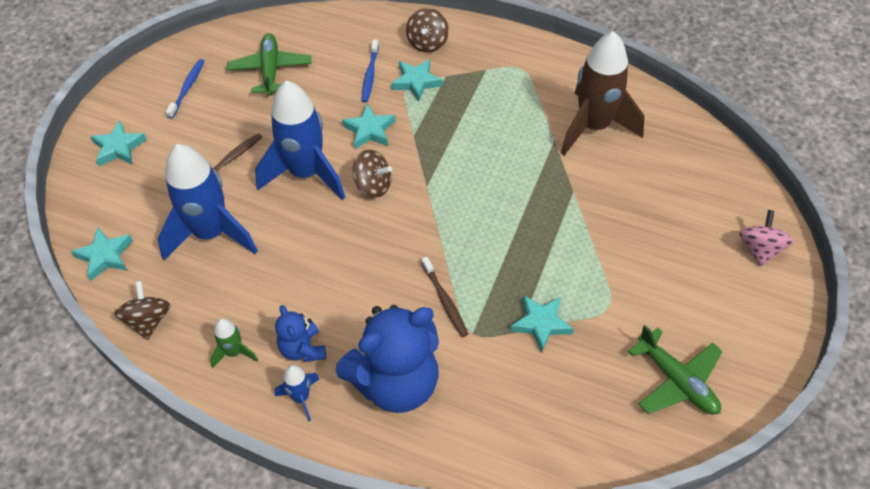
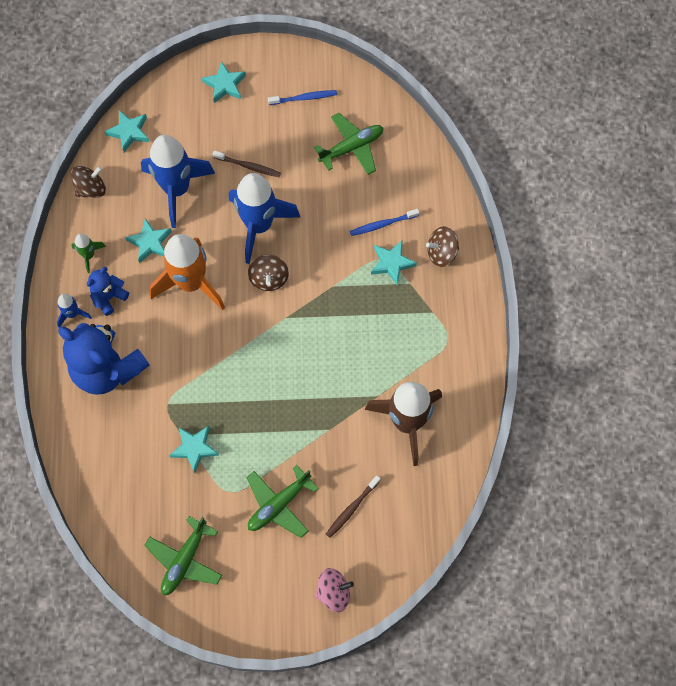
camera: 65 degrees right, 15 degrees up
(335, 258) = (191, 283): none -> orange rocket
(369, 130) = (323, 251): turquoise star -> turquoise star (150, 242)
(445, 301) = (186, 374): brown toothbrush -> brown toothbrush (351, 509)
(641, 265) = (279, 504): none -> green plane

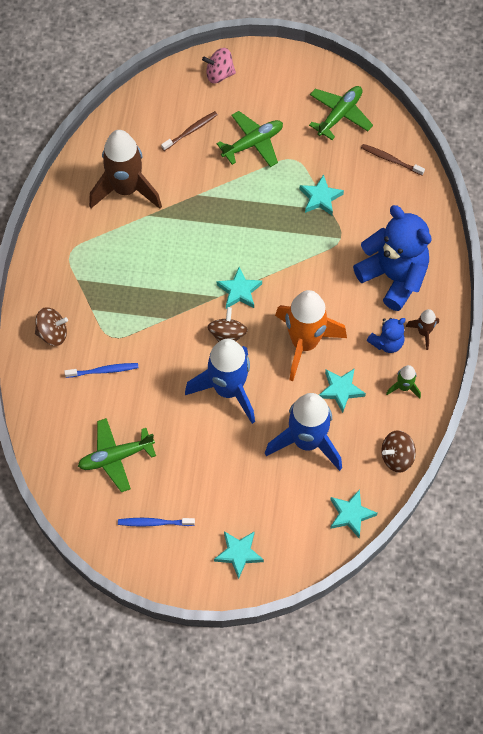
camera: 170 degrees left, 5 degrees down
(72, 314) = (423, 332): blue rocket -> brown rocket
(248, 166) = (228, 454): brown toothbrush -> brown toothbrush (390, 159)
(392, 263) = (104, 331): turquoise star -> turquoise star (239, 291)

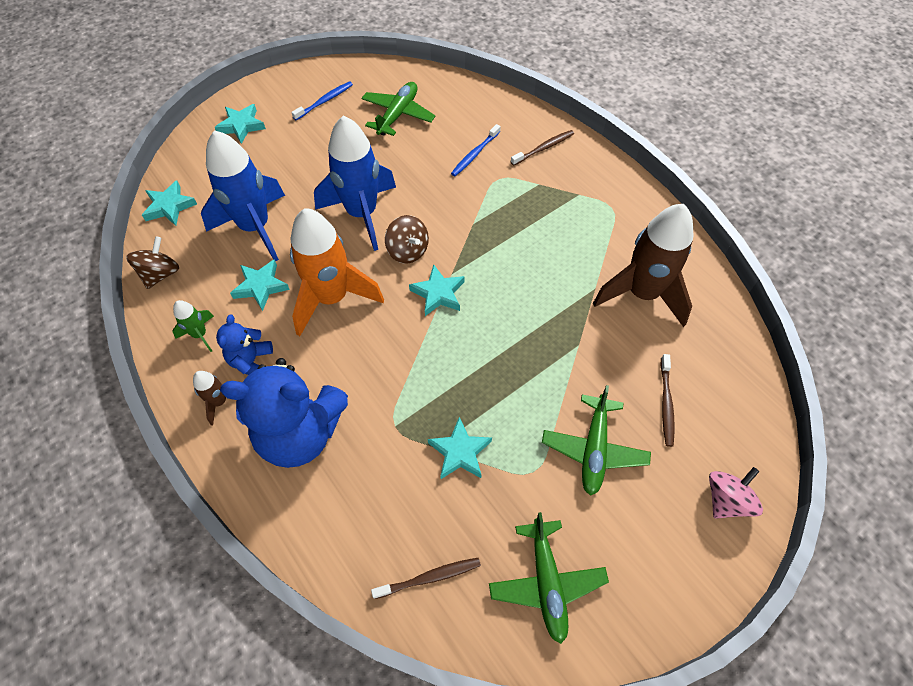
camera: 135 degrees right, 5 degrees down
(52, 333) = (544, 148): brown spinning top -> brown toothbrush

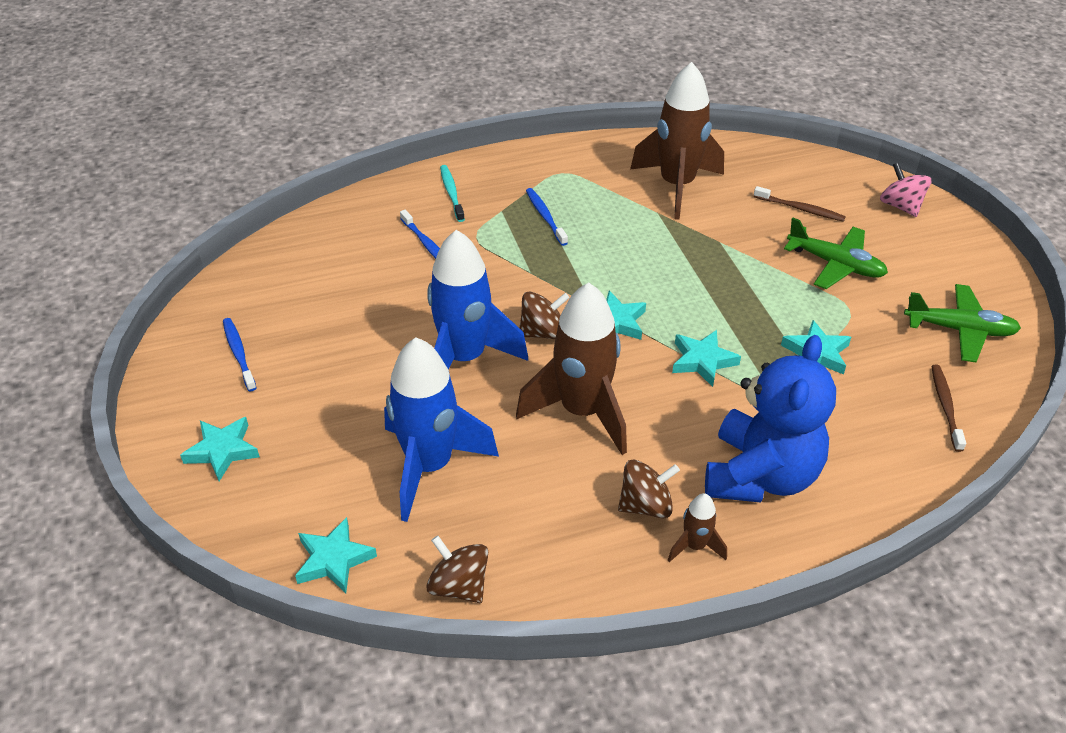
camera: 70 degrees left, 15 degrees down
(200, 334) = (584, 553): green rocket -> none
(251, 361) = (645, 505): blue teddy bear -> brown spinning top
(261, 286) = (533, 477): turquoise star -> turquoise star (702, 361)
(332, 298) = (582, 412): orange rocket -> brown rocket
(398, 114) = (316, 291): green plane -> none
(544, 148) = (451, 193): brown toothbrush -> turquoise toothbrush
(547, 213) = (545, 216): none -> blue toothbrush

